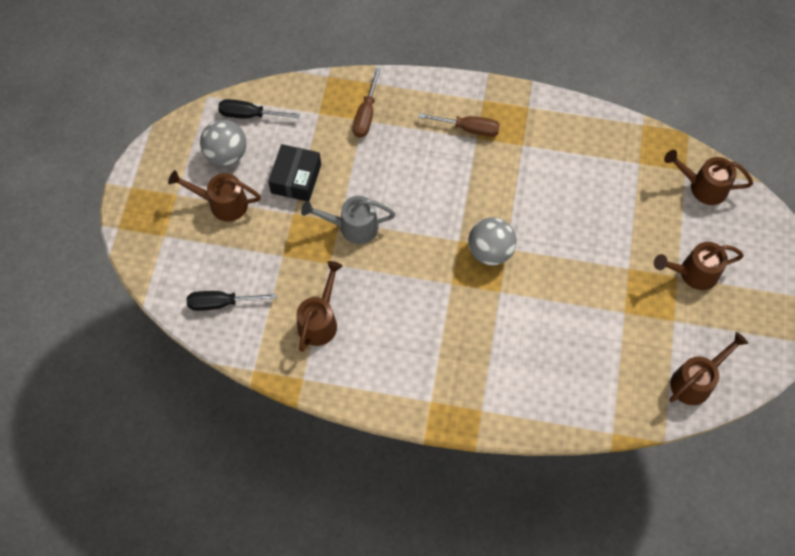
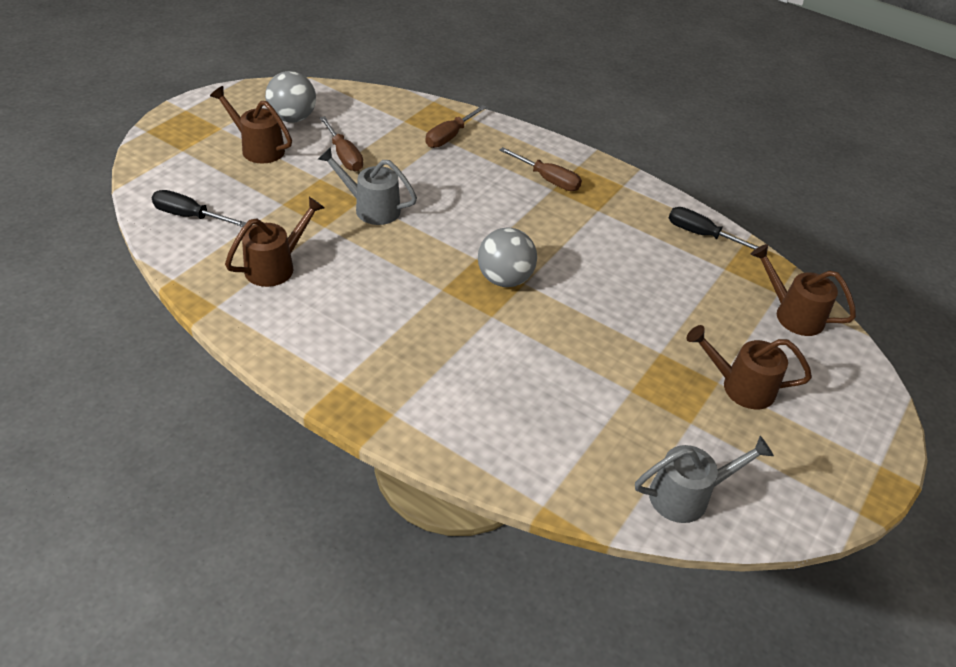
camera: 20 degrees right, 20 degrees down
(250, 115) = (337, 101): black screwdriver -> black screwdriver (701, 235)
(296, 179) = (344, 156): black box -> brown screwdriver
(696, 381) = (687, 495): brown watering can -> grey watering can

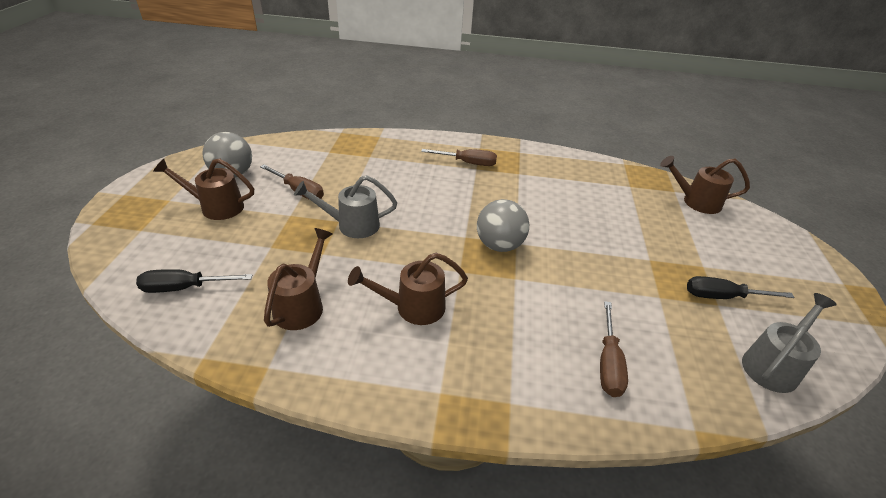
camera: 25 degrees left, 5 degrees down
(450, 136) = (373, 153): brown screwdriver -> brown screwdriver (608, 363)
(701, 235) = (596, 169): black screwdriver -> black screwdriver (722, 297)
(740, 386) = (718, 264): brown watering can -> brown watering can (412, 307)

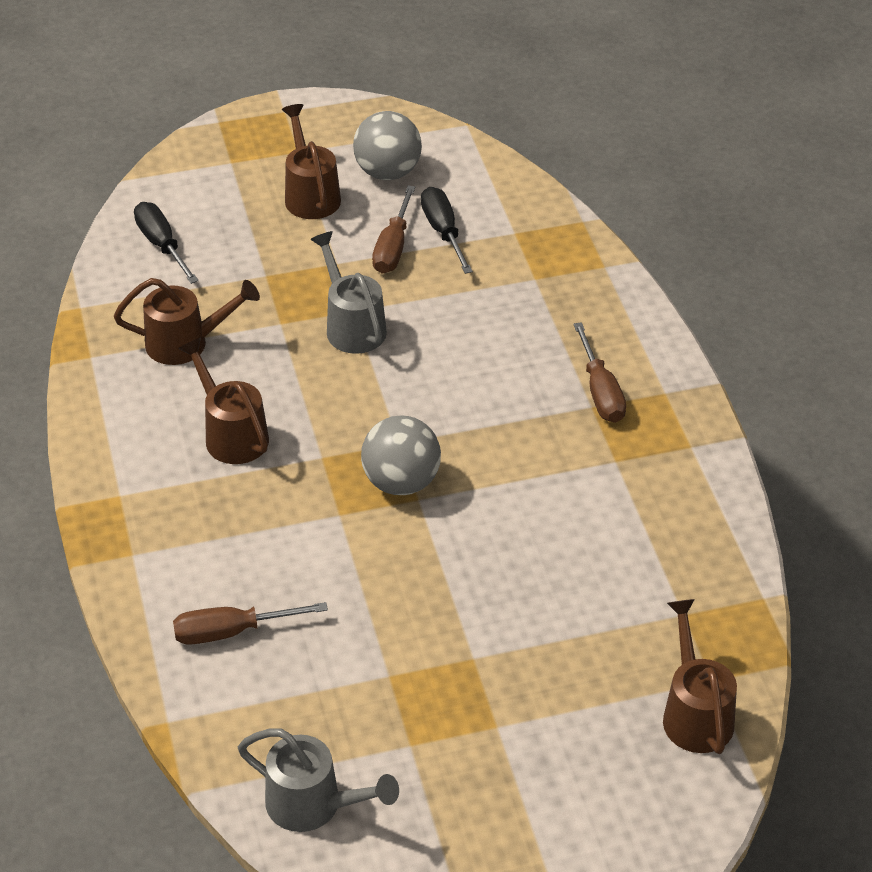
camera: 70 degrees right, 5 degrees up
(722, 297) = (431, 751): black screwdriver -> black screwdriver (443, 232)

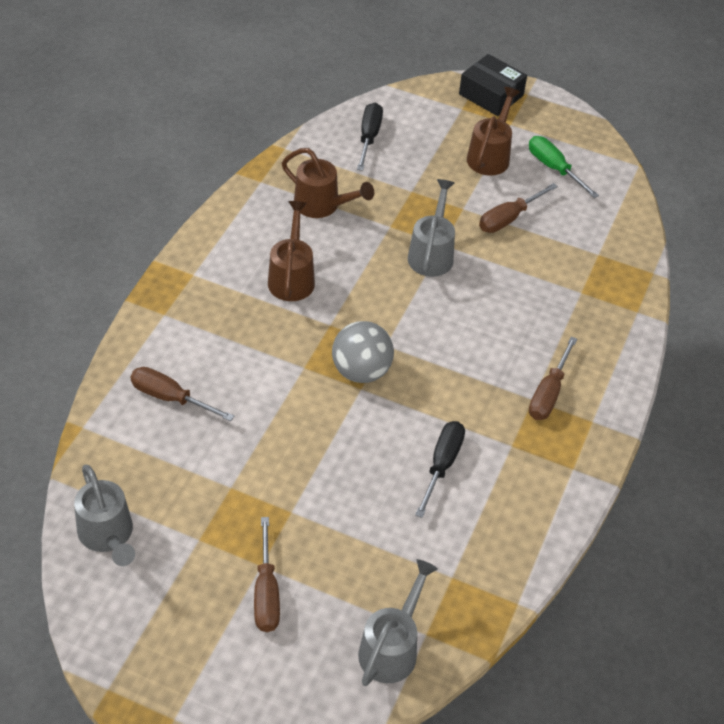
camera: 35 degrees right, 5 degrees up
(247, 132) = (491, 95): none -> black box
(387, 172) = (554, 168): grey ball -> green screwdriver
(443, 232) = (551, 227): black screwdriver -> black screwdriver (442, 465)
(529, 747) = (266, 592): none -> brown screwdriver
(695, 713) = (392, 647): brown watering can -> grey watering can

